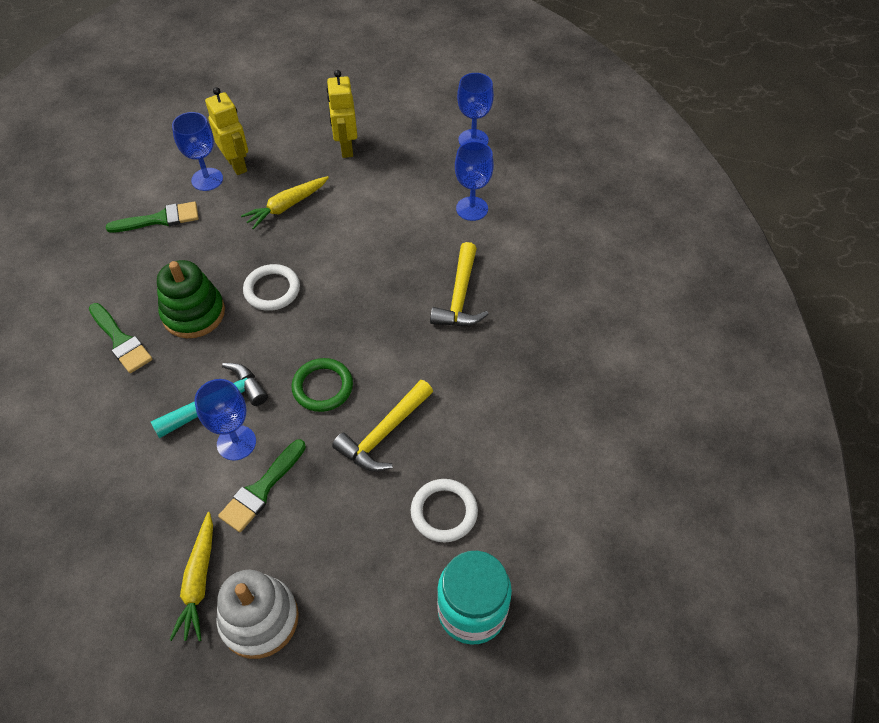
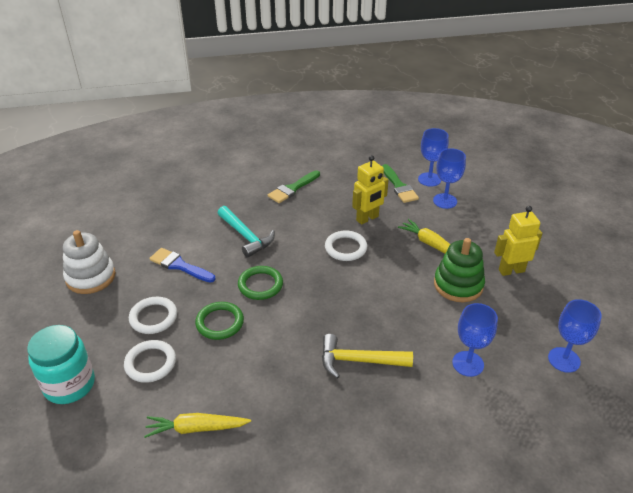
camera: 85 degrees right, 15 degrees down
(193, 313) = (318, 214): green stacking toy -> green stacking toy (458, 285)
(198, 581) = (120, 248): yellow carrot -> yellow carrot (196, 428)
(236, 443) = (215, 249): blue goblet -> blue goblet (429, 179)
(237, 165) = (466, 213): yellow robot -> yellow robot (367, 218)
(261, 489) = (179, 265): green brush -> blue brush
(362, 516) = (153, 317): none -> white ring
(384, 434) = (220, 323): yellow hammer -> green ring

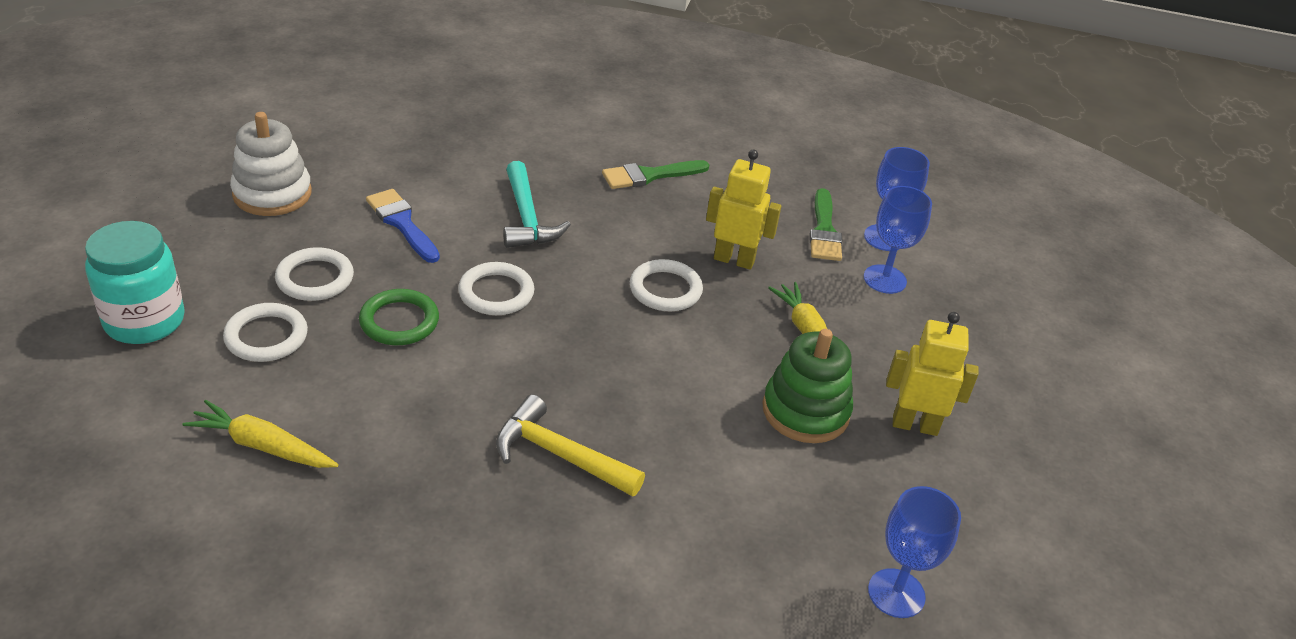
camera: 20 degrees right, 0 degrees up
(260, 285) = (496, 293): green ring -> white ring
(367, 218) = (734, 260): yellow robot -> yellow robot turned 150 degrees counterclockwise
(468, 364) = (728, 530): blue goblet -> none

